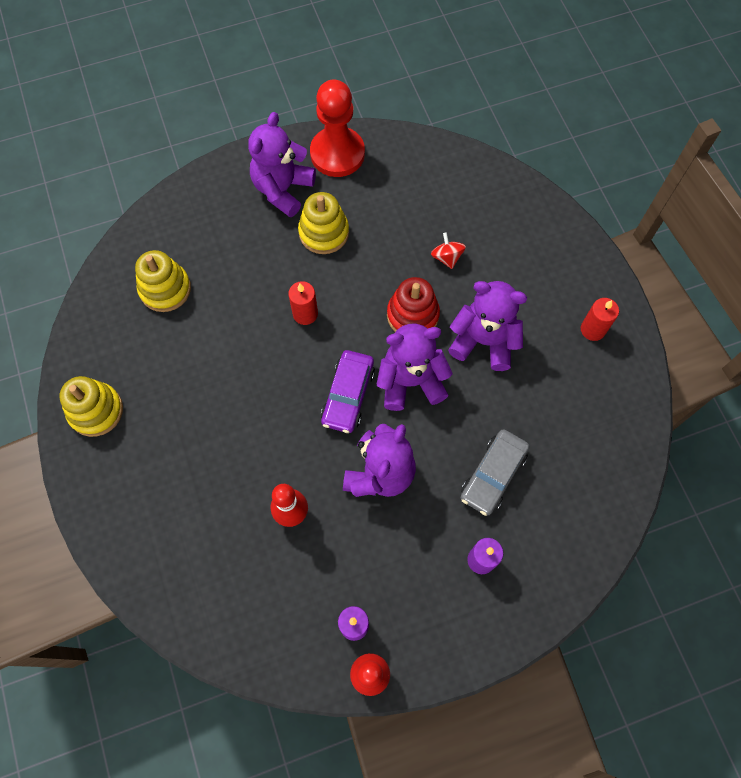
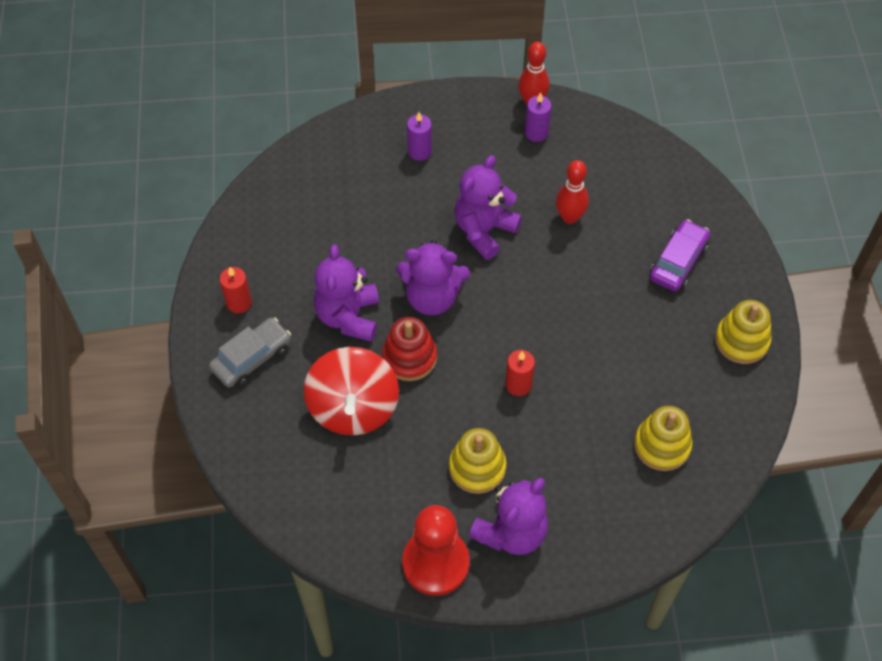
camera: 165 degrees left, 10 degrees down
(348, 395) = (495, 299): purple car -> purple car (678, 262)
(447, 257) = (353, 408): red spinning top -> red spinning top, size x2.43
(484, 341) = (348, 317): purple teddy bear -> purple teddy bear turned 60 degrees clockwise
(493, 475) = (385, 207): grey car -> grey car (252, 358)

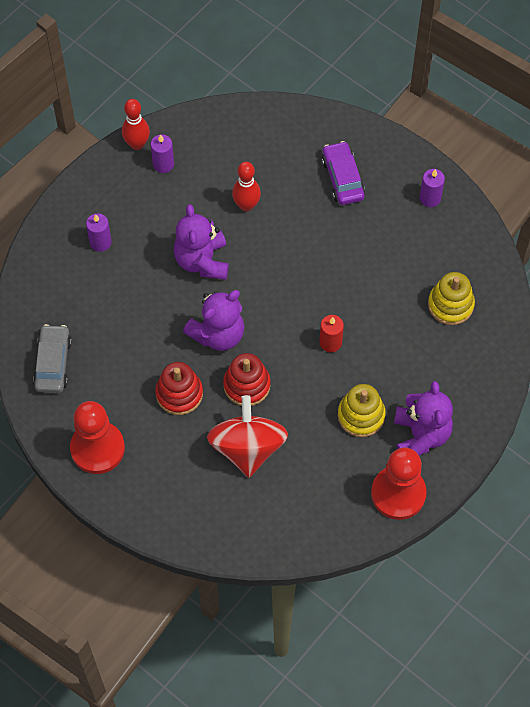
camera: 45 degrees left, 5 degrees up
(239, 303) = (97, 448): red candle -> red pawn
(252, 358) = (148, 476): grey car -> grey car (53, 363)
(348, 317) = (179, 394): purple teddy bear -> red stacking toy
(353, 408) = (247, 448): red spinning top -> red spinning top turned 135 degrees counterclockwise
(741, 341) = (430, 198): yellow stacking toy -> purple candle

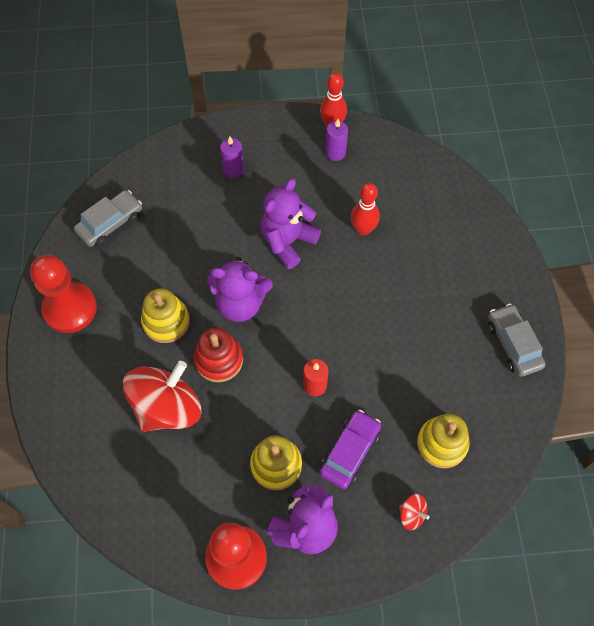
camera: 45 degrees right, 0 degrees up
(179, 394) = (166, 321): red stacking toy -> yellow stacking toy
(343, 178) = (457, 270): purple car -> purple car (350, 452)
(430, 198) = (513, 344): purple candle -> grey car
(477, 366) = (412, 514): none -> red spinning top

